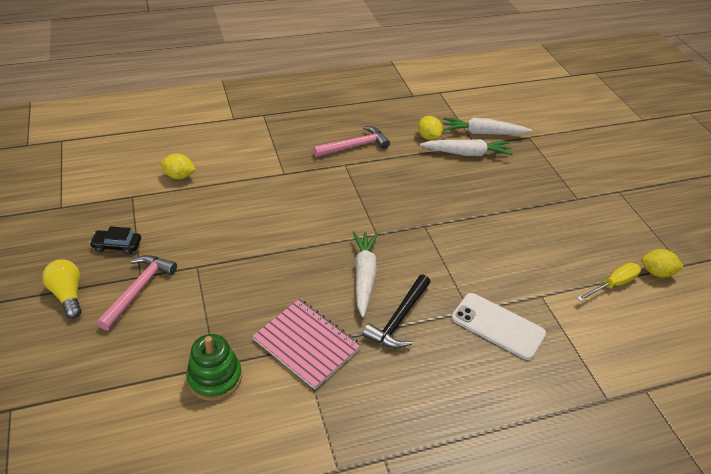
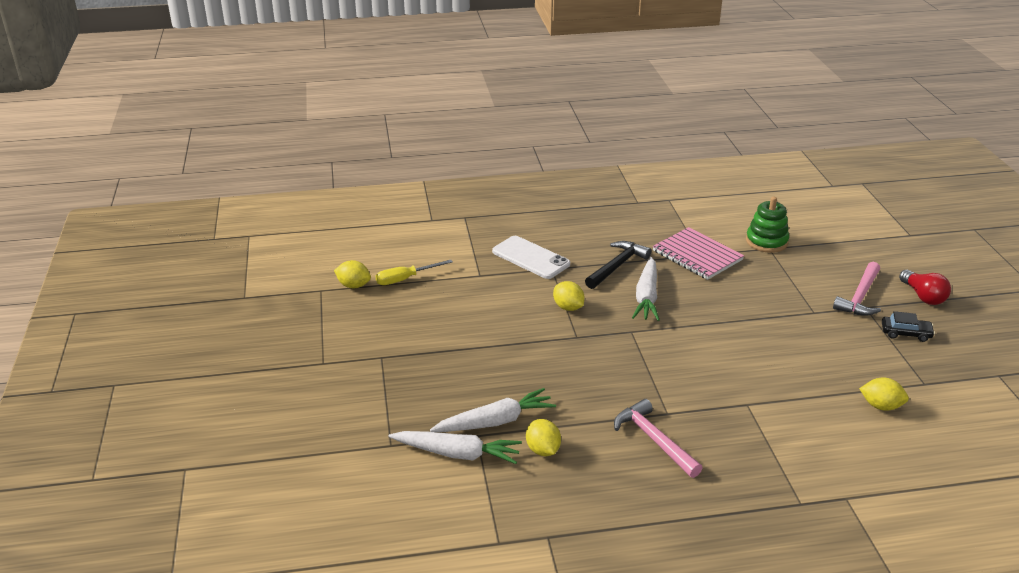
camera: 170 degrees left, 10 degrees down
(68, 295) = (923, 296): yellow light bulb -> red light bulb
(354, 146) = (654, 440): pink hammer -> pink hammer turned 75 degrees clockwise
(439, 258) = (568, 307): none -> yellow lemon
(467, 153) = (495, 421): white carrot -> white carrot turned 150 degrees clockwise

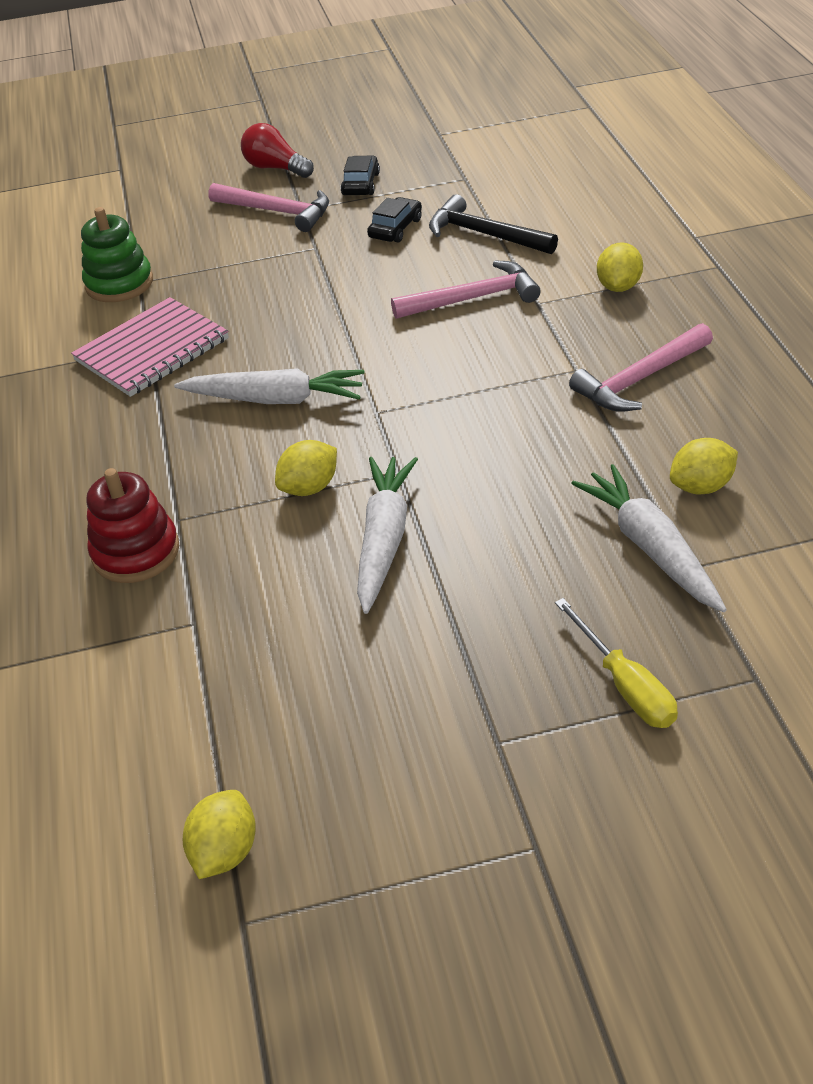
camera: 90 degrees left, 10 degrees up
(405, 279) = (202, 751): yellow screwdriver -> yellow screwdriver (624, 685)
(457, 454) = (746, 584): white carrot -> white carrot (384, 540)
(530, 258) = (136, 552): white phone -> red stacking toy
(617, 266) = (177, 437): black hammer -> black hammer (485, 235)
(752, 375) = (473, 298): none -> pink hammer
(843, 346) = (395, 228): none -> black car
(881, 406) = (517, 207): yellow lemon -> yellow lemon (618, 287)
(923, 296) = (276, 168): red light bulb -> red light bulb turned 120 degrees counterclockwise

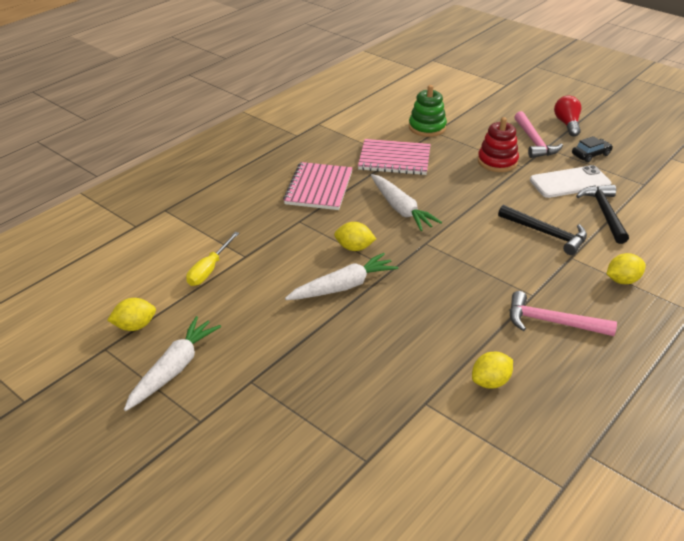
camera: 50 degrees right, 5 degrees down
(122, 460) = (319, 188): none -> pink notebook
(136, 552) = (270, 220): red stacking toy -> red stacking toy (497, 162)
(395, 228) = (570, 182): black car -> white phone
(473, 298) = (546, 233): pink hammer -> black hammer
(624, 685) = (320, 411): yellow screwdriver -> yellow screwdriver (209, 269)
(650, 547) = (424, 381): white carrot -> white carrot (174, 369)
(701, 486) = (490, 382): yellow lemon -> yellow lemon turned 60 degrees counterclockwise

